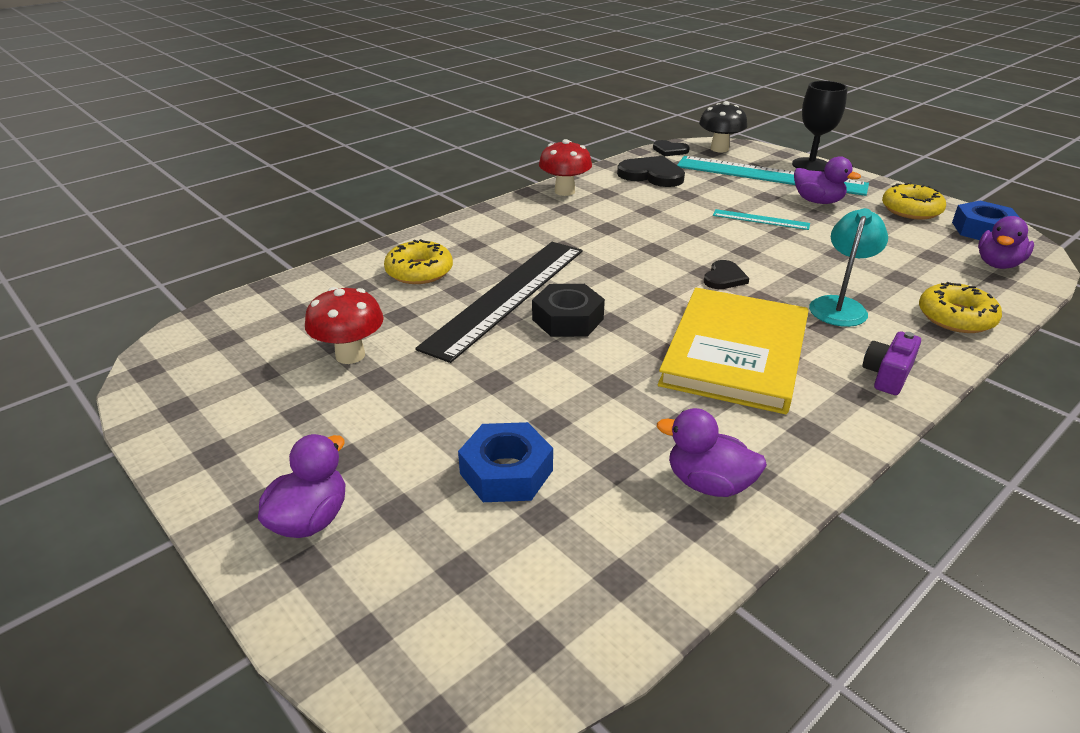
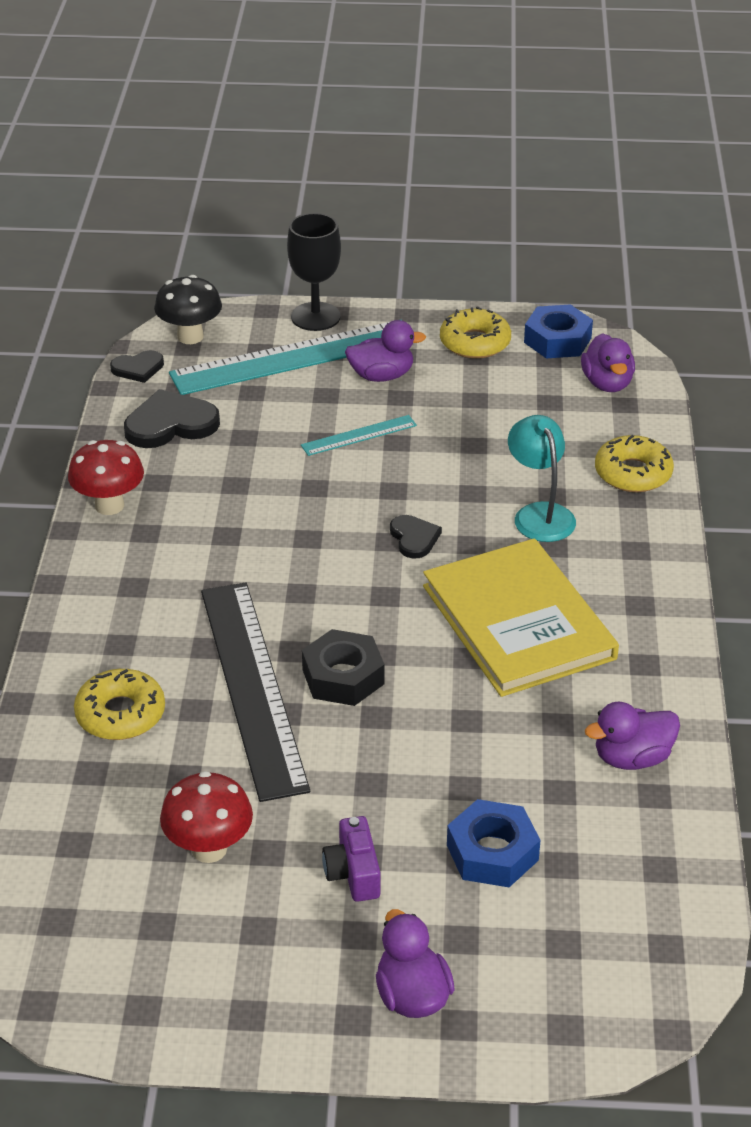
camera: 45 degrees left, 5 degrees up
(887, 375) = (643, 571): purple camera -> purple camera (353, 873)

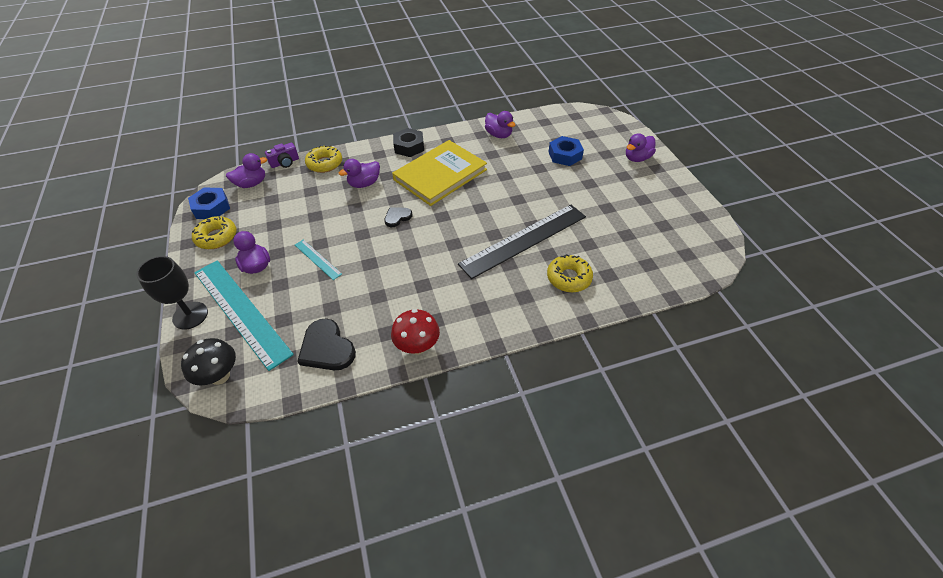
camera: 110 degrees left, 10 degrees up
(138, 368) = (264, 392): black heart -> none
(209, 849) = (618, 223): red mushroom -> none
(343, 677) = (501, 214): black nut -> black nut (409, 147)
(353, 873) = (599, 184): purple camera -> purple camera (285, 162)
(539, 514) = (364, 184): turquoise lamp -> purple duck

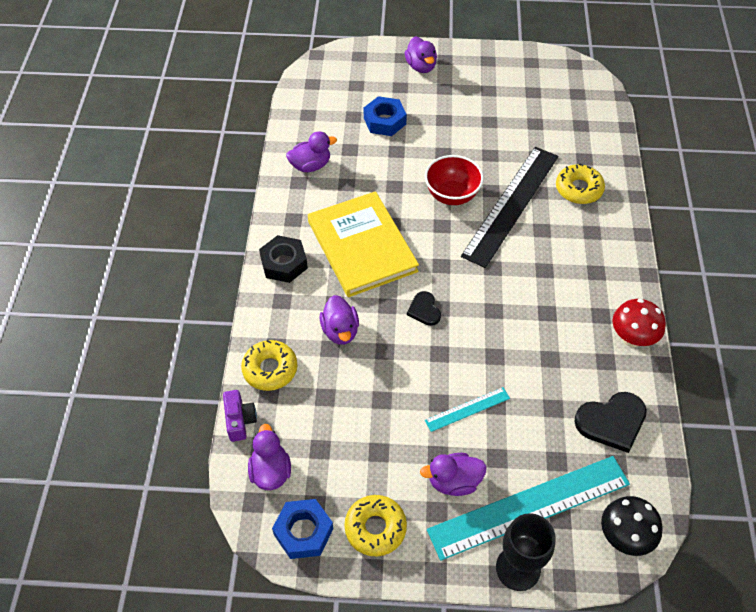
camera: 70 degrees left, 5 degrees up
(513, 205) = (452, 195): none -> red bowl
(524, 240) = (511, 205): black ruler -> black ruler turned 45 degrees clockwise

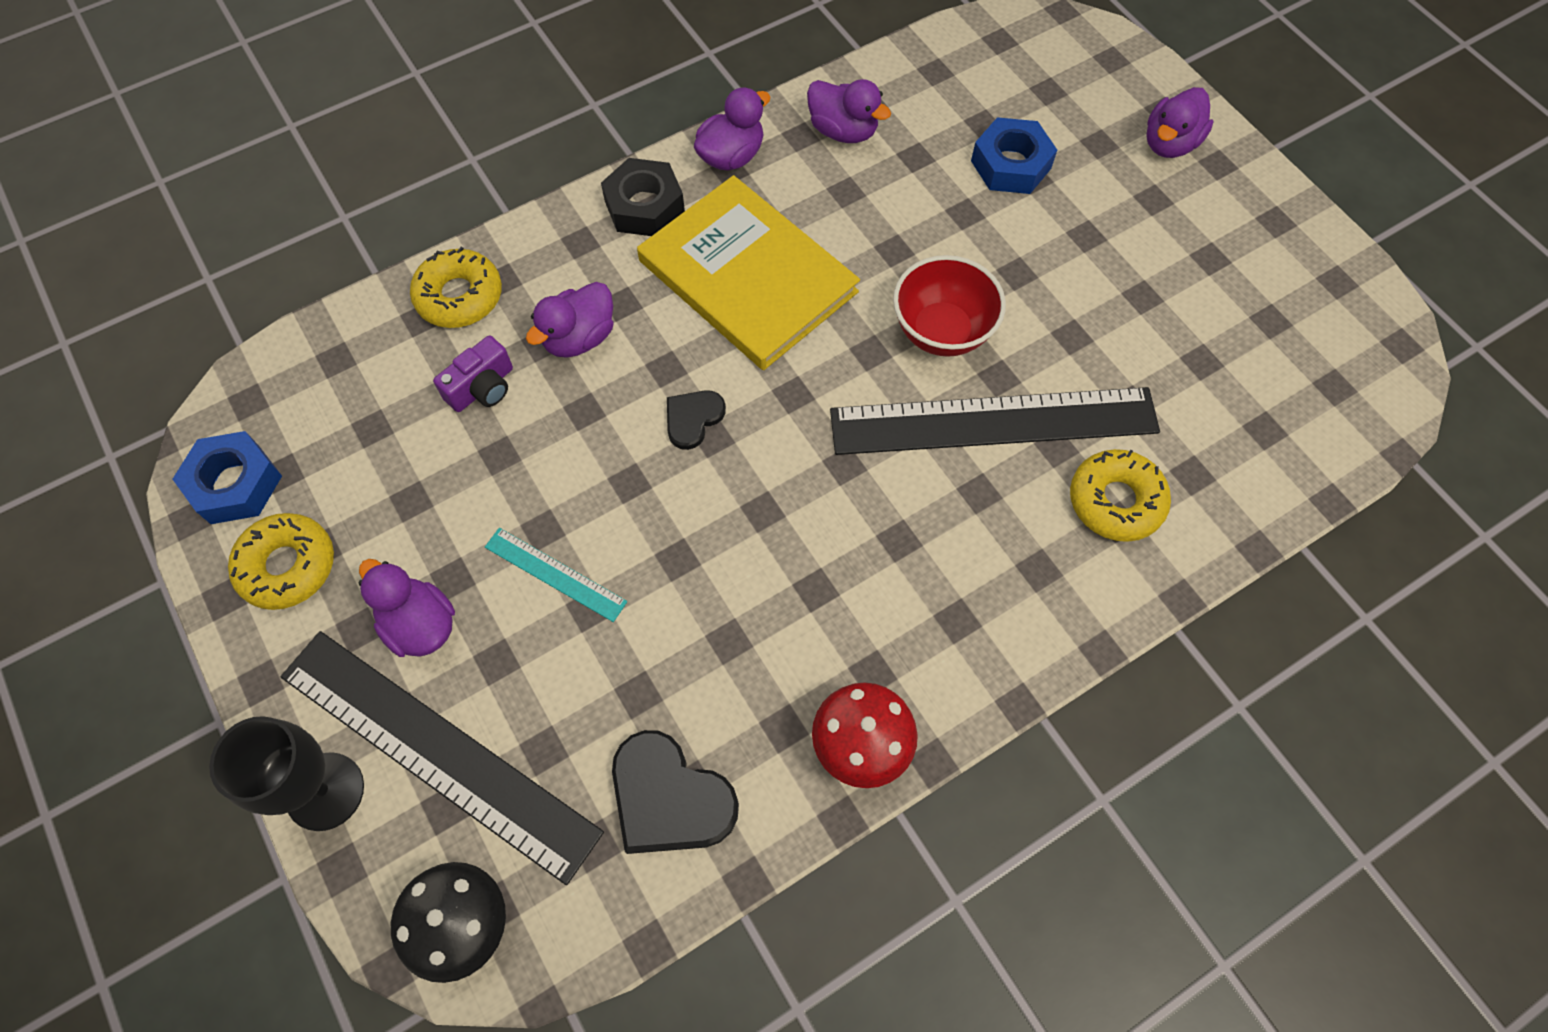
camera: 55 degrees right, 10 degrees up
(240, 420) = (359, 312): purple camera -> purple camera (482, 387)
(270, 471) = (303, 393): purple duck -> purple duck (731, 156)
(362, 246) = (748, 276): yellow book -> yellow book turned 75 degrees counterclockwise
(529, 506) = (438, 752): turquoise ruler -> black ruler

